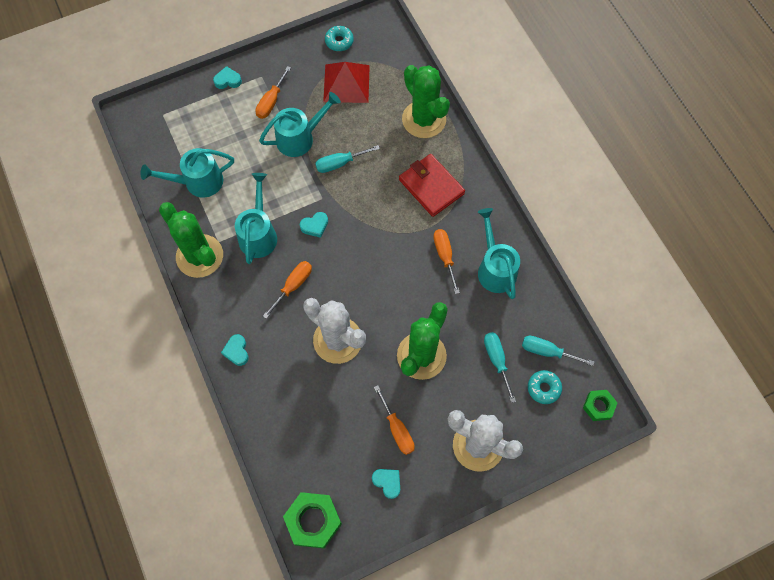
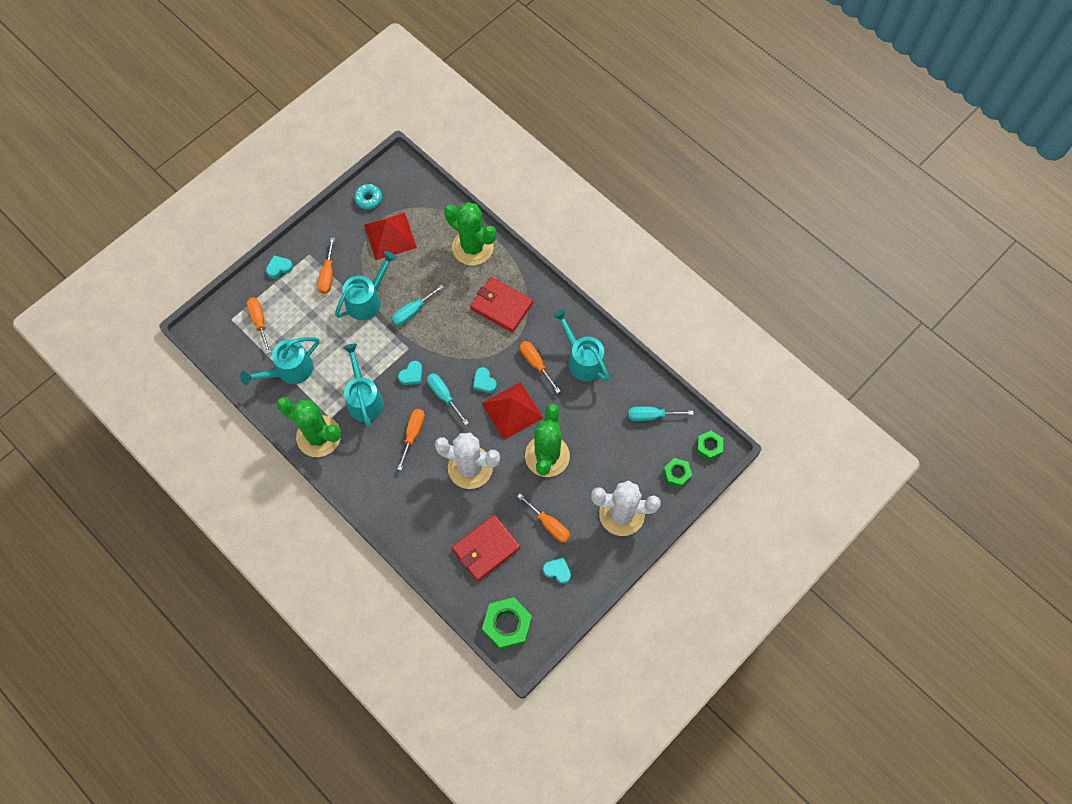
camera: 20 degrees left, 0 degrees up
(188, 125) = (259, 321): none -> orange screwdriver
(236, 351) = (385, 507): turquoise heart -> turquoise heart (484, 382)
(321, 431) = (486, 548): none -> red wallet
(403, 296) = (512, 410): none -> red pyramid
(497, 360) = (612, 438): turquoise screwdriver -> turquoise screwdriver (444, 395)
(543, 388) = (659, 447): turquoise donut -> none
(553, 423) = (677, 474): none -> green nut

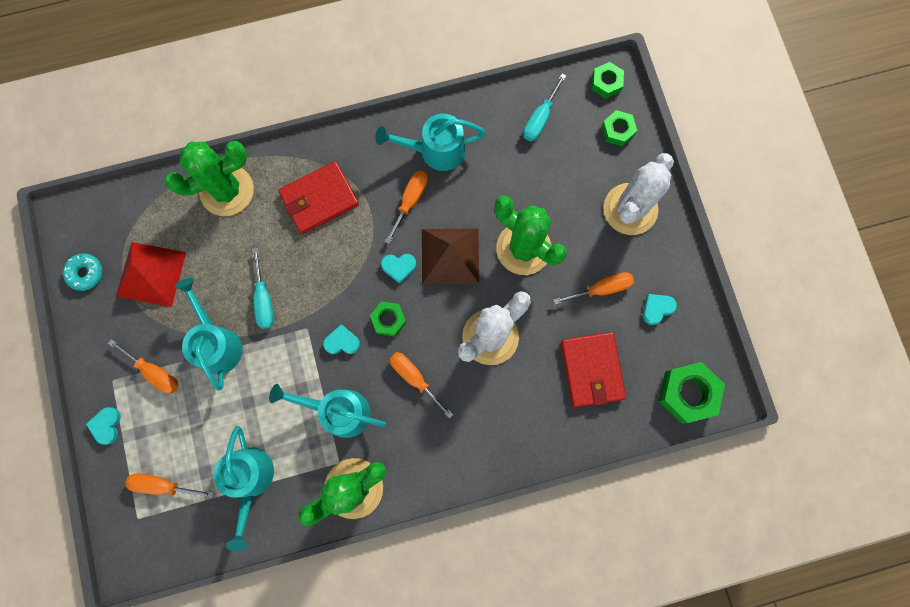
camera: 60 degrees left, 10 degrees up
(412, 375) = (342, 342): turquoise heart -> turquoise heart turned 75 degrees counterclockwise
(444, 395) = (388, 320): turquoise screwdriver -> green nut
(512, 410) = (450, 256): red pyramid -> brown pyramid
(535, 363) = (410, 201): orange screwdriver -> orange screwdriver turned 120 degrees clockwise

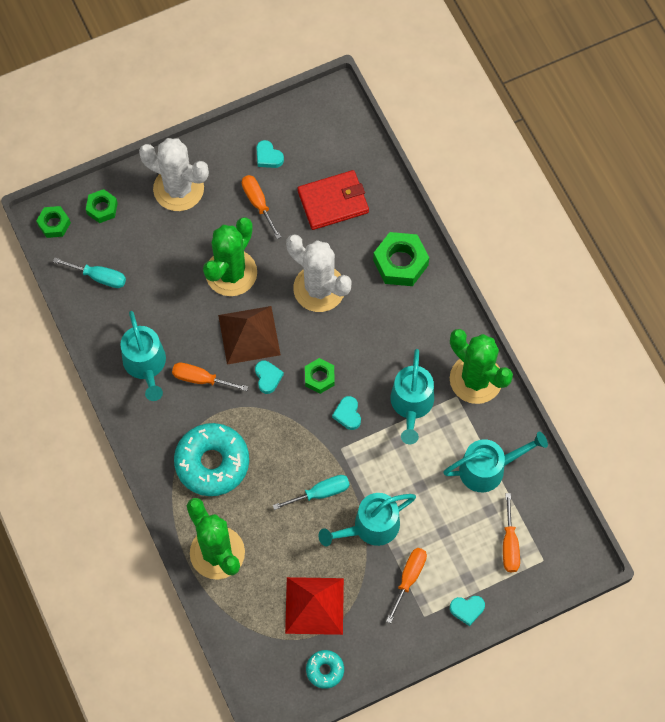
camera: 100 degrees left, 10 degrees down
(319, 199) = (212, 463): red wallet -> turquoise donut
(414, 378) = (369, 346): orange screwdriver -> none
(687, 393) = (339, 125): green nut -> green nut (400, 263)

